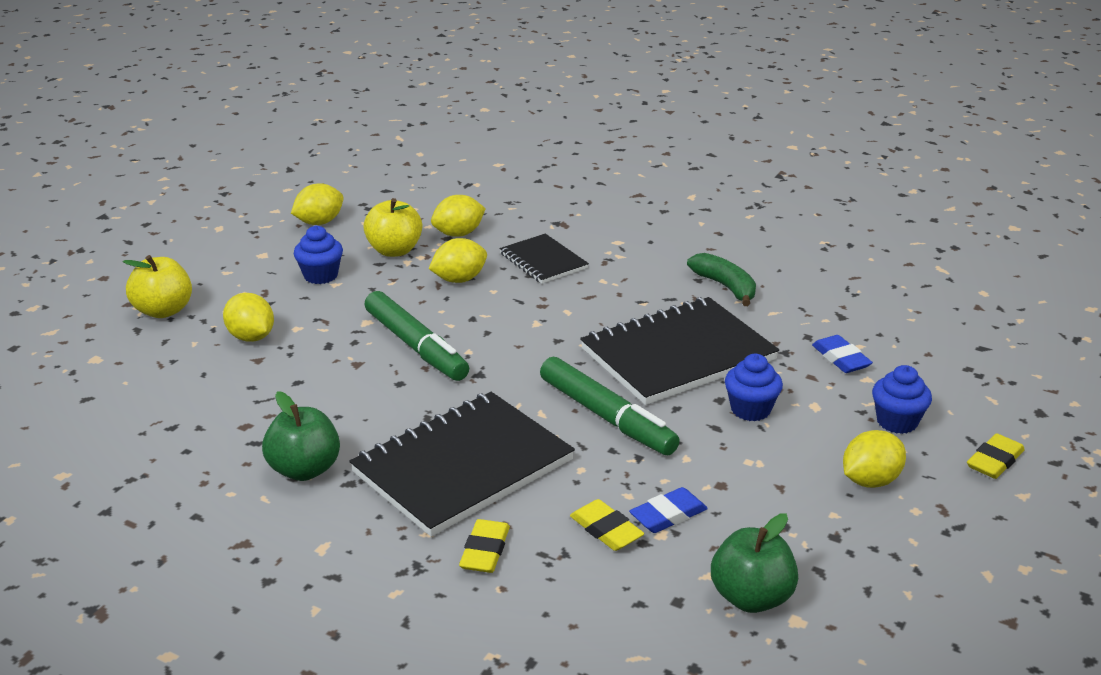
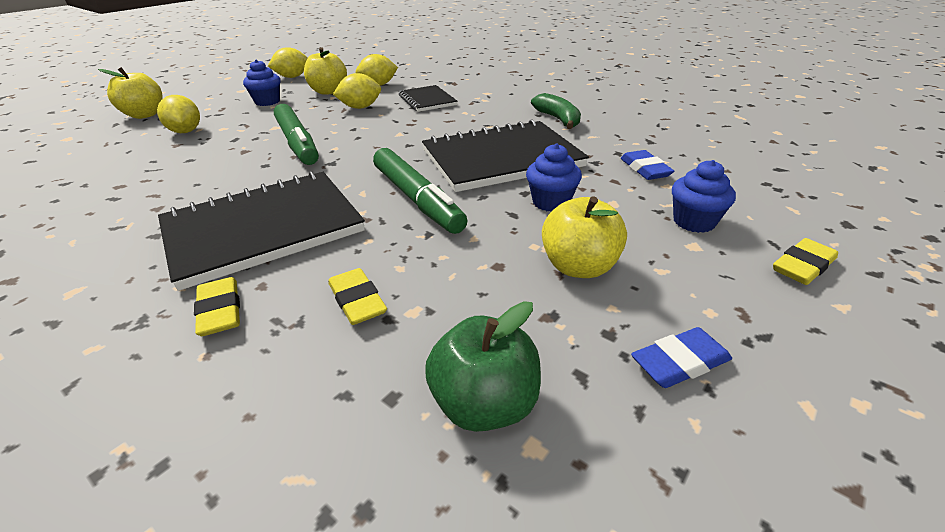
camera: 10 degrees right, 5 degrees up
(304, 469) = (129, 221): green apple -> none
(485, 551) = (220, 311): yellow eraser -> yellow eraser turned 45 degrees counterclockwise
(668, 515) = (430, 291): blue eraser -> blue eraser (679, 362)
(796, 479) = (579, 267): none -> yellow apple
(870, 480) = (659, 275): yellow lemon -> none

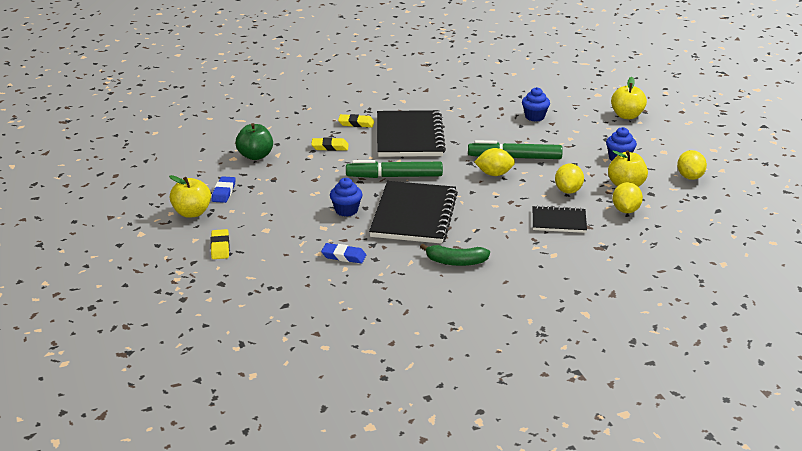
camera: 120 degrees right, 5 degrees down
(186, 131) = (574, 127): yellow lemon -> yellow lemon (494, 174)
(579, 267) = (290, 196): yellow apple -> yellow apple (192, 213)
(694, 222) = (280, 240): blue cupcake -> blue cupcake (534, 117)

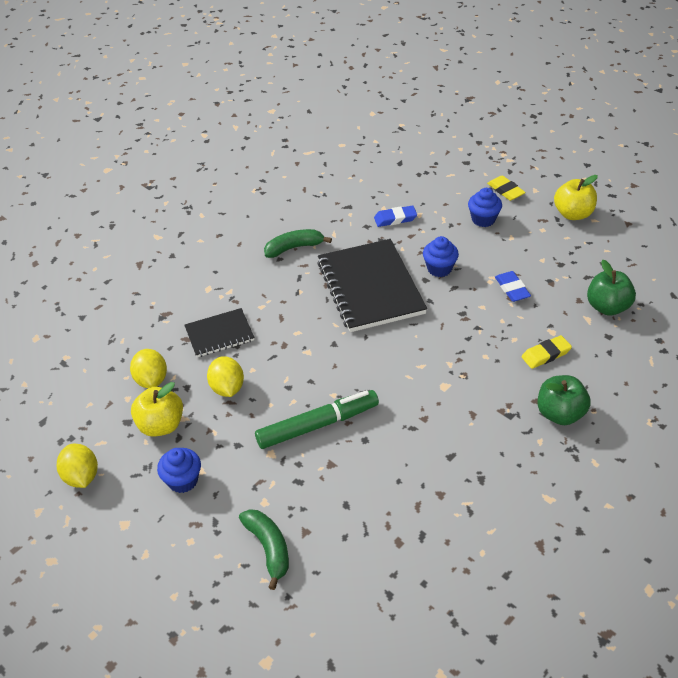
camera: 155 degrees right, 15 degrees up
(223, 192) = (576, 246): blue eraser -> blue eraser (512, 289)
(356, 123) = (559, 413): yellow eraser -> green apple
(394, 176) = (432, 334): green marker -> none
(409, 136) = (473, 414): black notebook -> none
(494, 174) = (325, 383): yellow lemon -> none
(534, 117) = (337, 538): blue cupcake -> blue cupcake (483, 219)
(577, 123) = (269, 548): none -> green banana
(627, 116) = (199, 606): yellow apple -> none

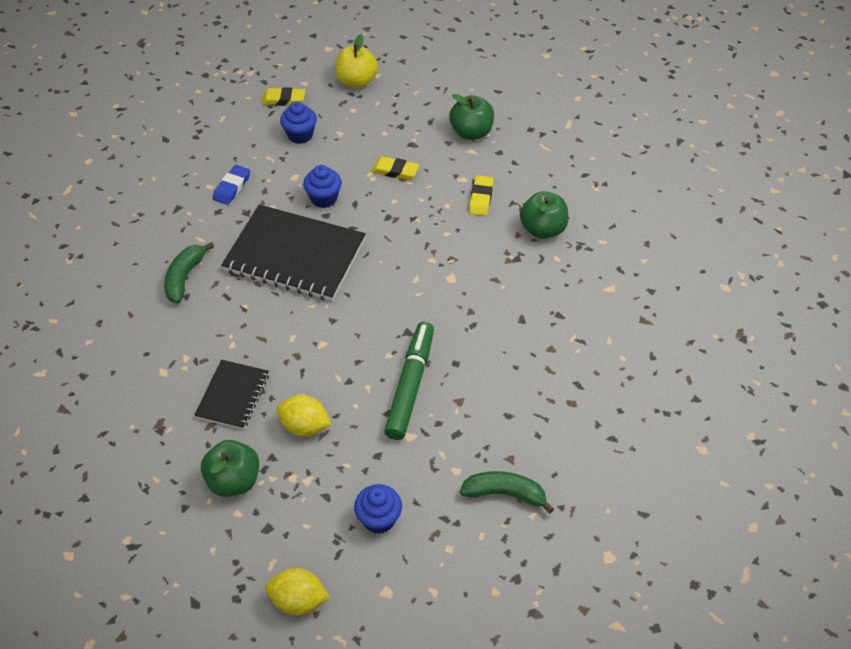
camera: 55 degrees left, 5 degrees up
(151, 379) = (234, 481): yellow lemon -> green apple
(161, 425) = (298, 502): yellow apple -> none
(512, 289) = (395, 171): blue eraser -> yellow eraser

